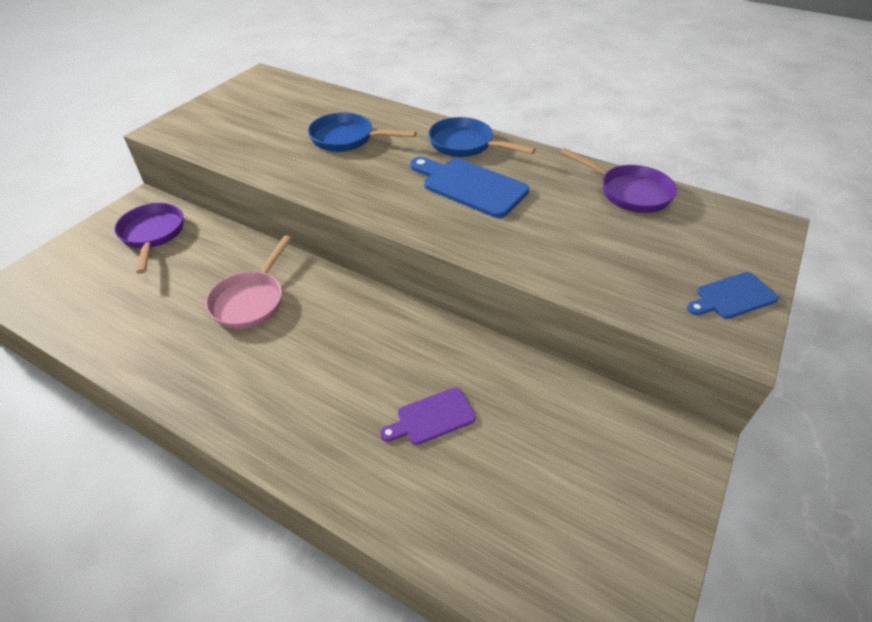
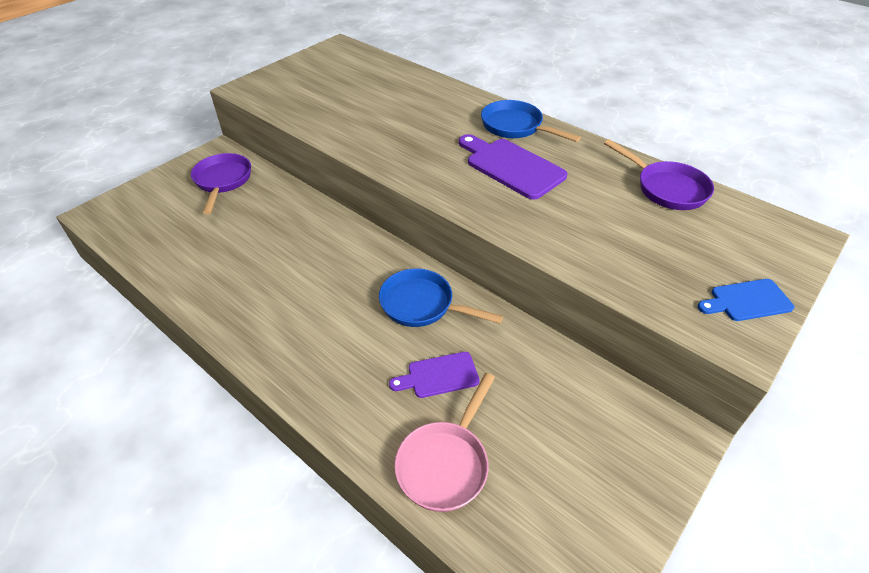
camera: 10 degrees right, 0 degrees up
(251, 300) = (297, 250): pink pan -> pink pan (445, 463)
(347, 139) = (405, 111): blue pan -> blue pan (422, 305)
(470, 186) = (511, 167): blue cutting board -> purple cutting board

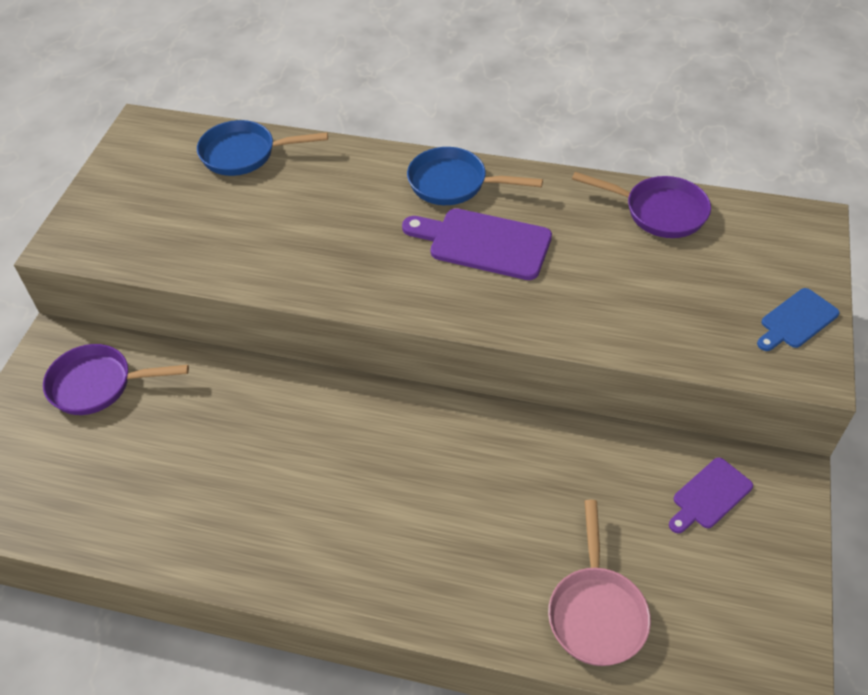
camera: 25 degrees left, 5 degrees up
(222, 181) = (98, 385): purple pan -> purple pan turned 60 degrees counterclockwise
(422, 305) = (463, 449): blue pan -> blue pan (244, 154)
(439, 376) = (533, 523): purple cutting board -> purple cutting board (709, 496)

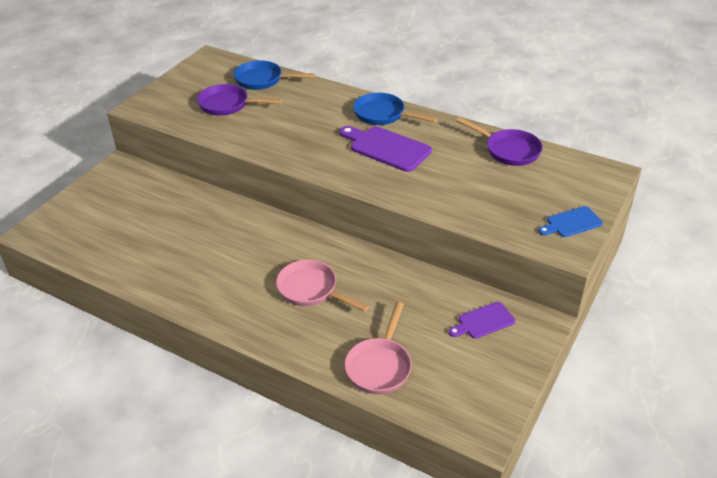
camera: 15 degrees right, 10 degrees down
(98, 385) = (134, 191): purple pan -> purple pan (228, 105)
(444, 502) = (311, 290): none -> pink pan

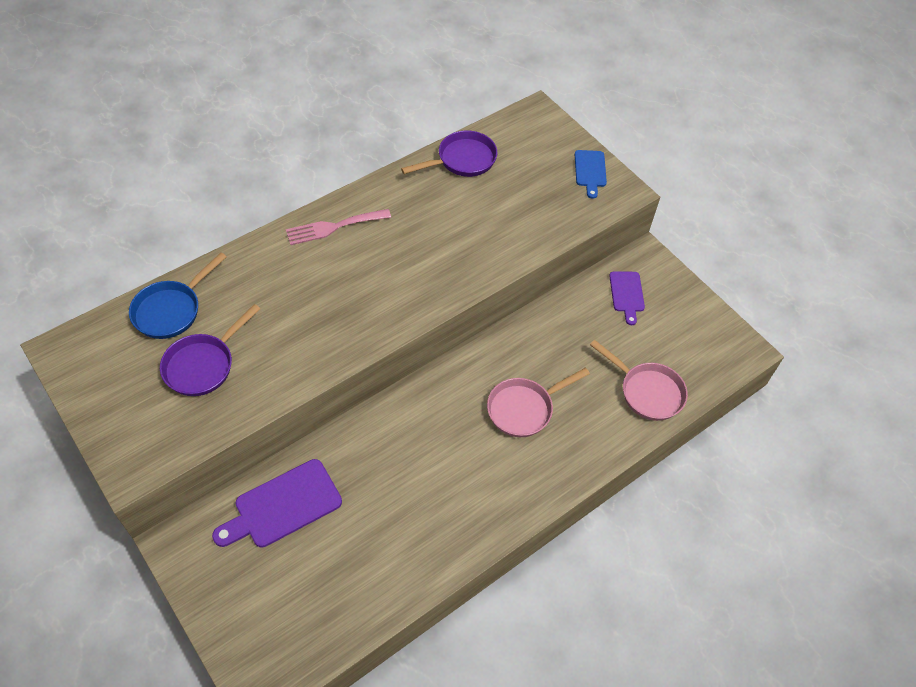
camera: 70 degrees left, 15 degrees up
(383, 115) = (333, 227): blue pan -> pink fork
(387, 148) = (398, 249): purple cutting board -> purple cutting board (283, 506)

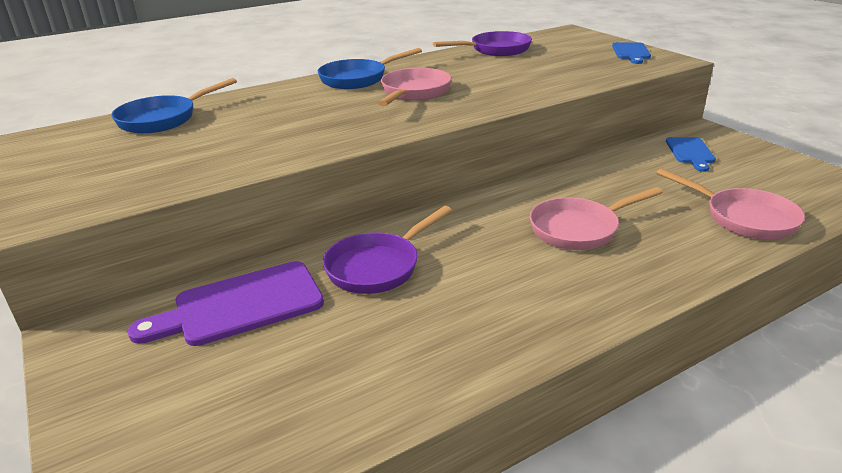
camera: 10 degrees right, 25 degrees down
(203, 365) = (178, 149): purple pan -> purple pan (378, 266)
(333, 227) = (358, 79): pink fork -> blue pan
(389, 259) = (414, 93): none -> pink pan
(627, 294) = (690, 152): purple cutting board -> blue cutting board

